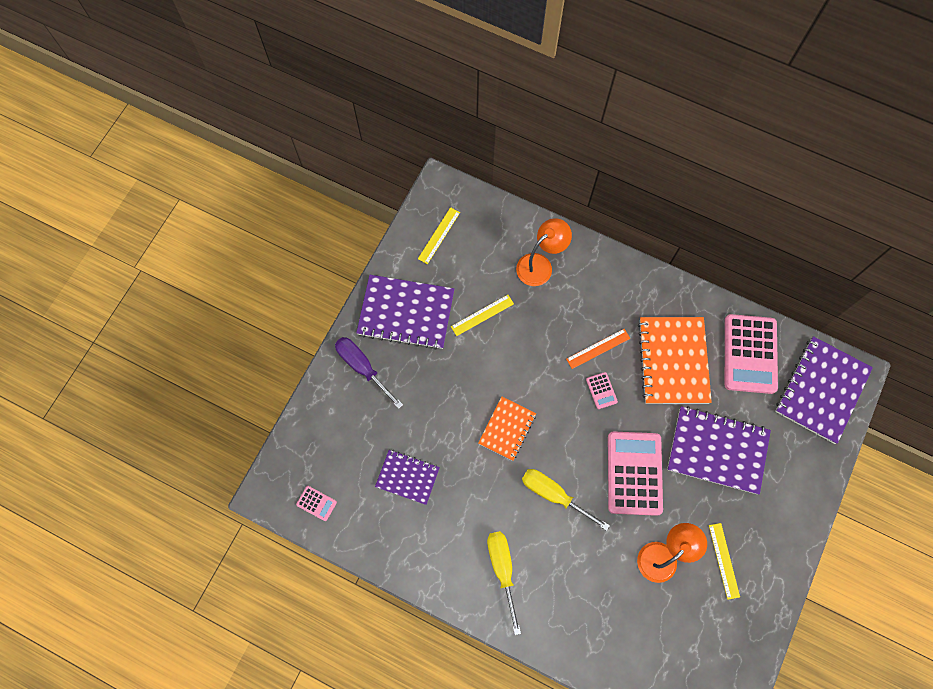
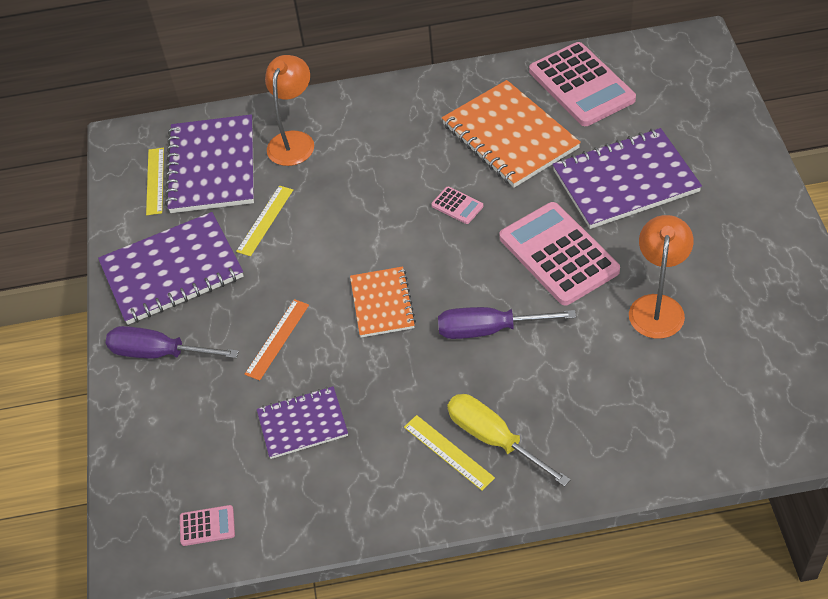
camera: 30 degrees left, 20 degrees down
(554, 495) = (489, 329): yellow screwdriver -> purple screwdriver
(598, 348) = (421, 173): orange ruler -> orange ruler (277, 339)
(724, 560) = (723, 269): yellow ruler -> yellow ruler (448, 452)
(821, 390) = (678, 72): purple notebook -> purple notebook (212, 166)

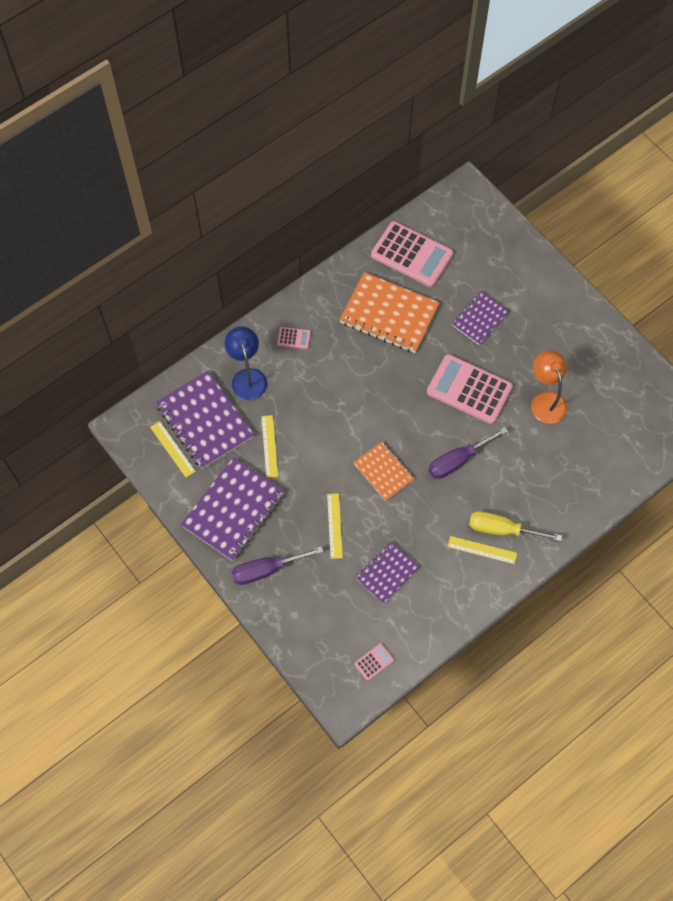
camera: 35 degrees left, 15 degrees up
(277, 339) = (334, 525): orange ruler -> yellow ruler
(294, 140) = (247, 377): orange lamp -> blue lamp
(457, 206) = (387, 381): pink calculator -> pink calculator (294, 338)
(625, 181) = (480, 319): purple notebook -> purple notebook, size x0.59

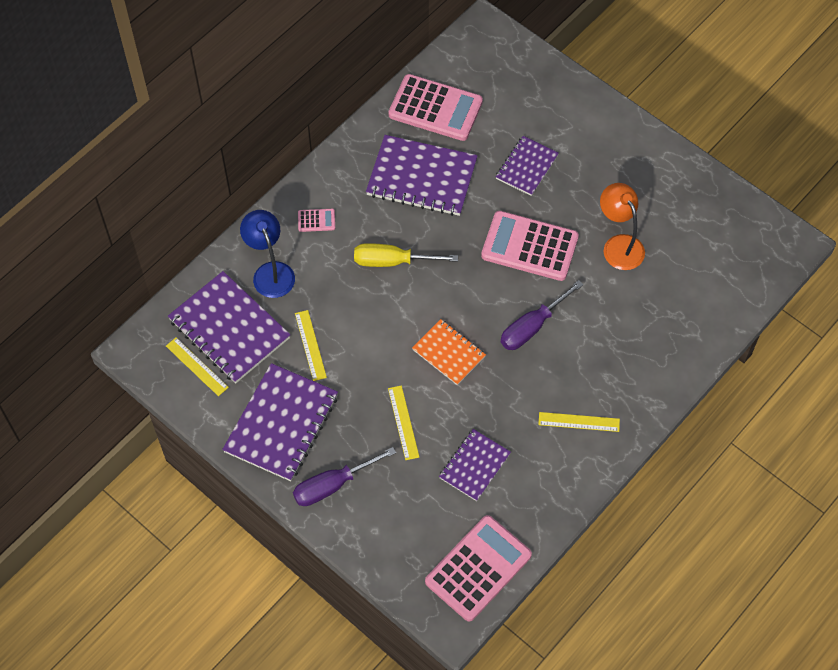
camera: 10 degrees left, 5 degrees down
(374, 662) = (478, 568): pink calculator -> pink calculator, size x2.35
(389, 314) = (422, 177): orange notebook -> purple notebook
(502, 529) = (598, 395): yellow screwdriver -> yellow screwdriver (393, 261)

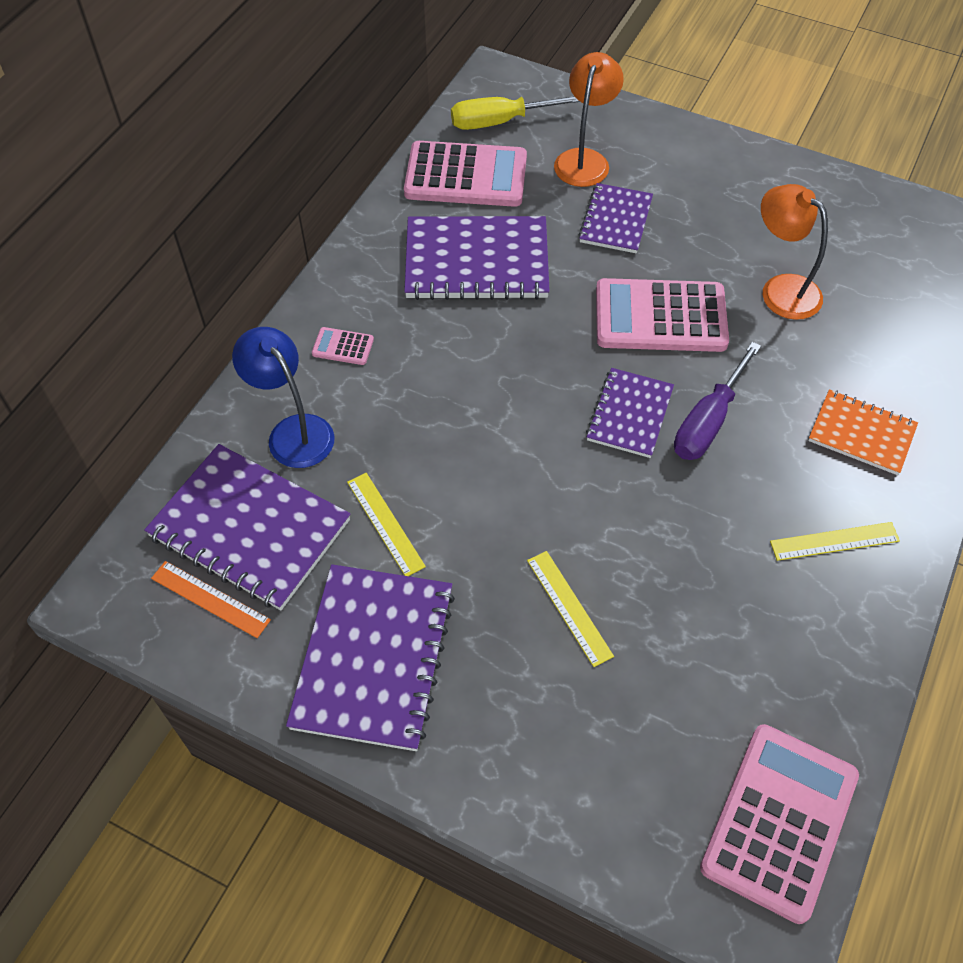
camera: 15 degrees left, 5 degrees down
(197, 366) = (210, 599): yellow ruler -> orange ruler
(316, 220) = (343, 347): pink calculator -> pink calculator turned 150 degrees counterclockwise
(333, 485) = (489, 739): purple screwdriver -> none
(393, 261) = (473, 377): yellow screwdriver -> yellow screwdriver (500, 122)
(448, 353) = (601, 486): orange notebook -> orange notebook (861, 434)
(474, 466) = (706, 648): purple notebook -> purple notebook (630, 414)
(522, 113) = (584, 159): none -> orange lamp

